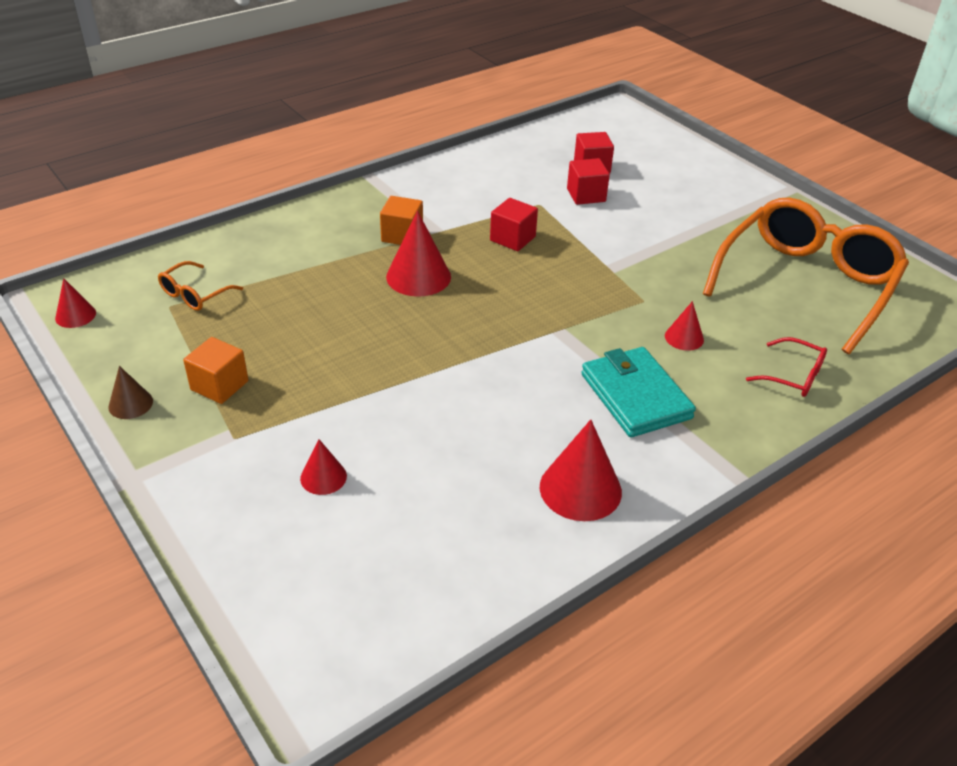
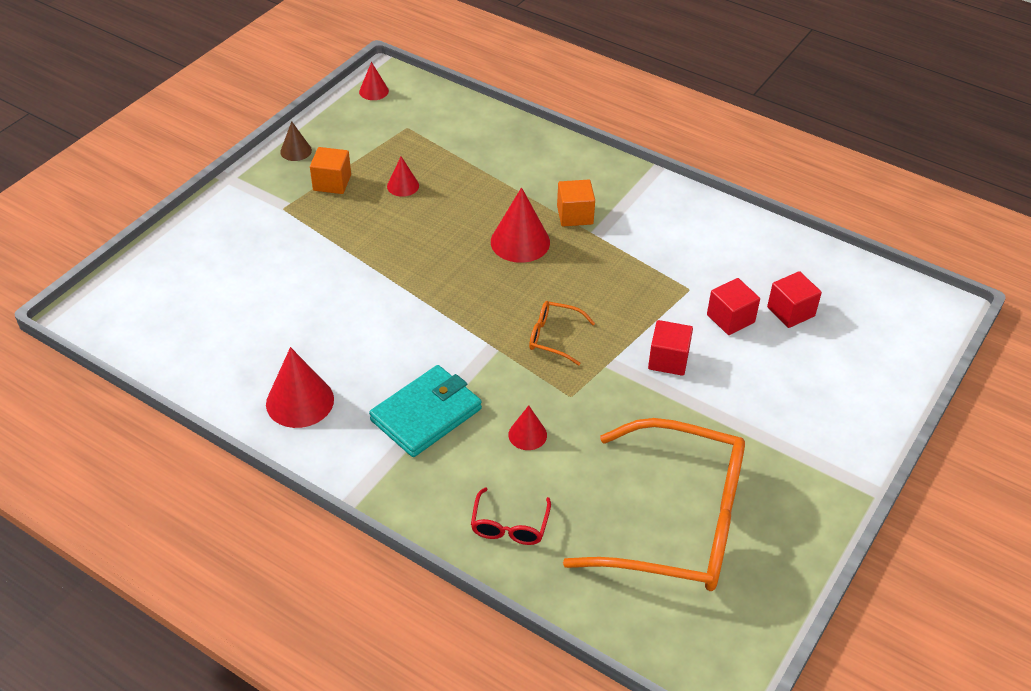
camera: 70 degrees right, 5 degrees up
(195, 294) = (427, 134): orange glasses -> orange glasses (553, 337)
(323, 477) = (261, 262): red cone -> red cone (403, 186)
(512, 239) = (616, 285): red cube -> red cube (668, 360)

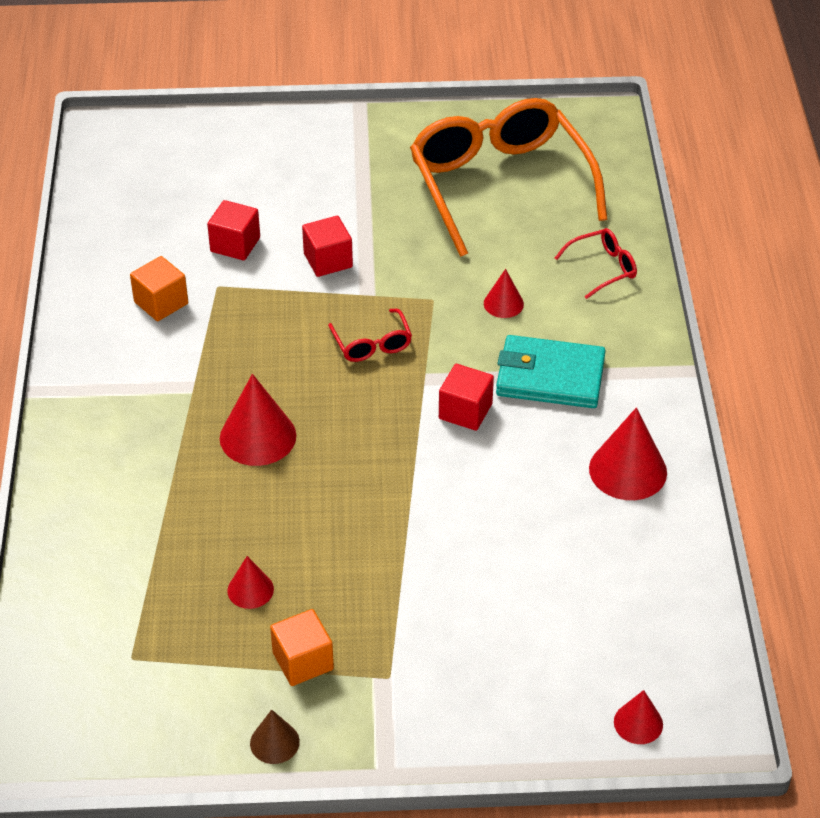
camera: 125 degrees left, 0 degrees up
(373, 91) = (77, 746): red cone -> red cone (638, 723)
(553, 337) = (372, 344): orange glasses -> red glasses
(575, 215) = (175, 416): orange cube -> orange cube (161, 303)
(790, 311) = (190, 212): red cube -> red cube (465, 411)

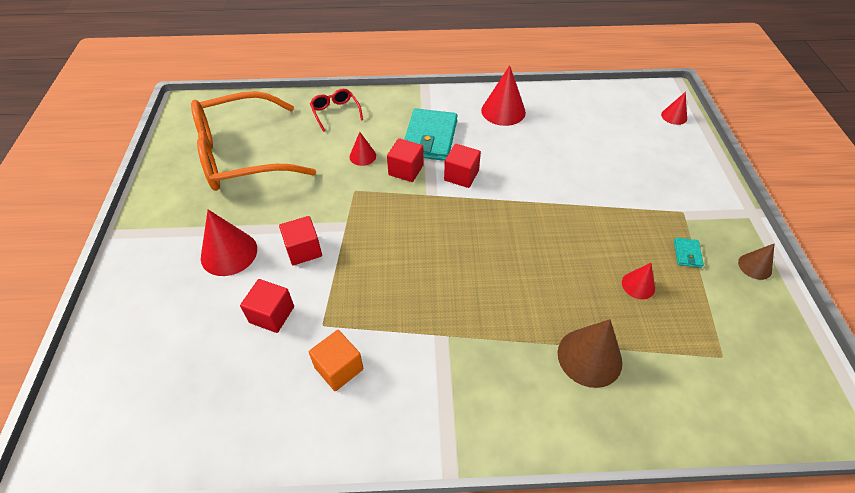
camera: 90 degrees left, 5 degrees up
(147, 520) = (589, 357): none -> brown cone
(258, 436) = (493, 287): red cone -> red cone (229, 253)
(303, 661) = (687, 254): orange cube -> turquoise wallet
(372, 344) = (398, 222): red glasses -> none
(475, 350) = (406, 170): none -> red cube

